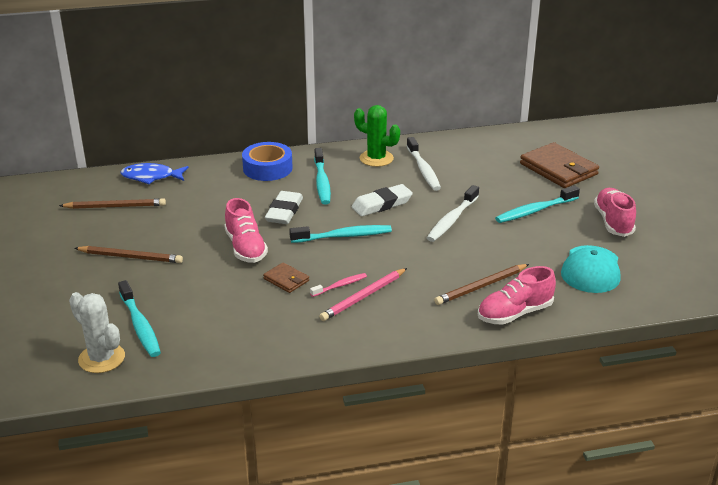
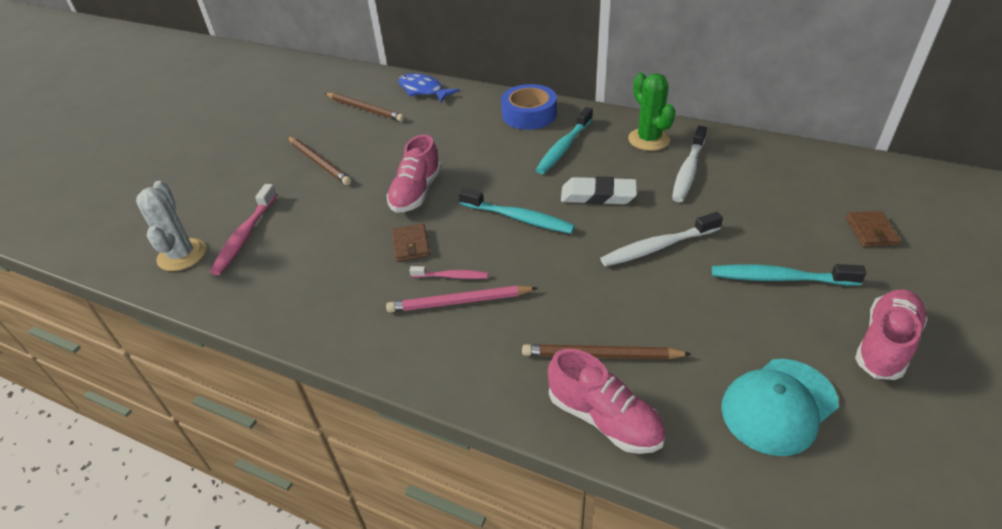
camera: 40 degrees right, 10 degrees up
(140, 325) = (245, 236): turquoise toothbrush -> pink toothbrush
(284, 211) = (493, 167): white eraser -> none
(515, 313) = (604, 418): pink shoe -> pink shoe turned 150 degrees counterclockwise
(558, 169) = (871, 231): brown wallet -> brown wallet, size x0.50

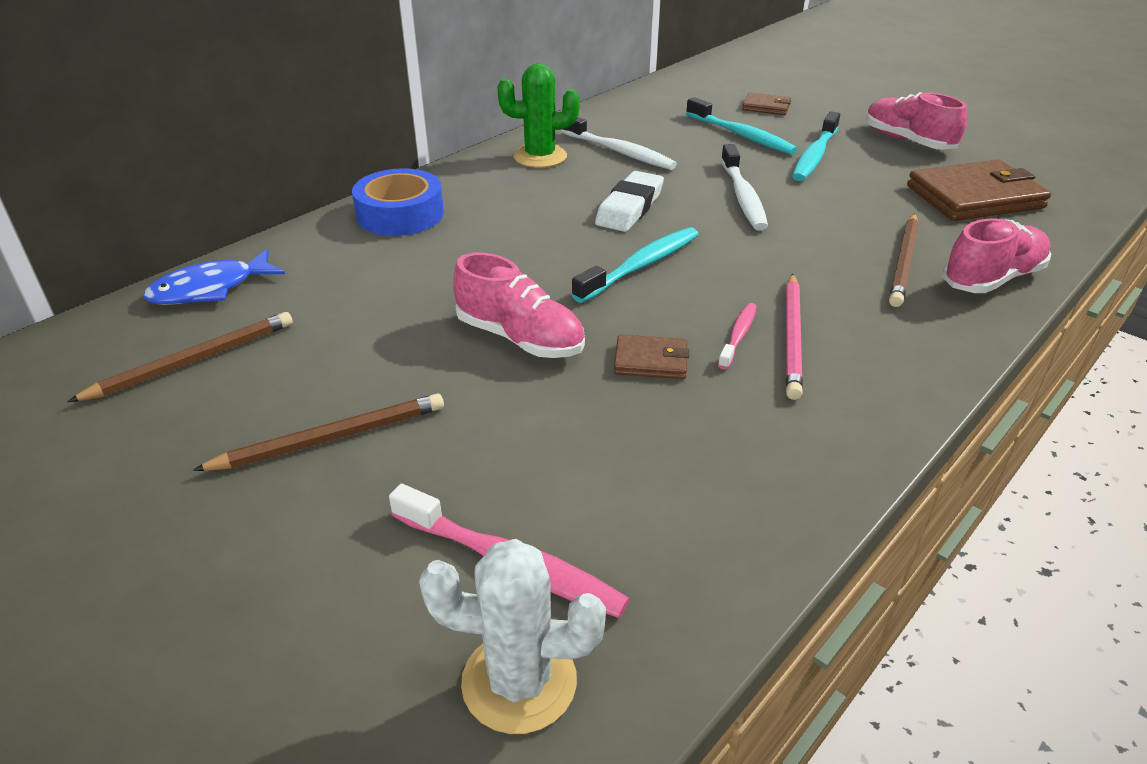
camera: 75 degrees left, 5 degrees down
(564, 147) = (507, 207): turquoise toothbrush -> turquoise toothbrush (741, 135)
(778, 406) = (975, 197): turquoise cap -> brown wallet

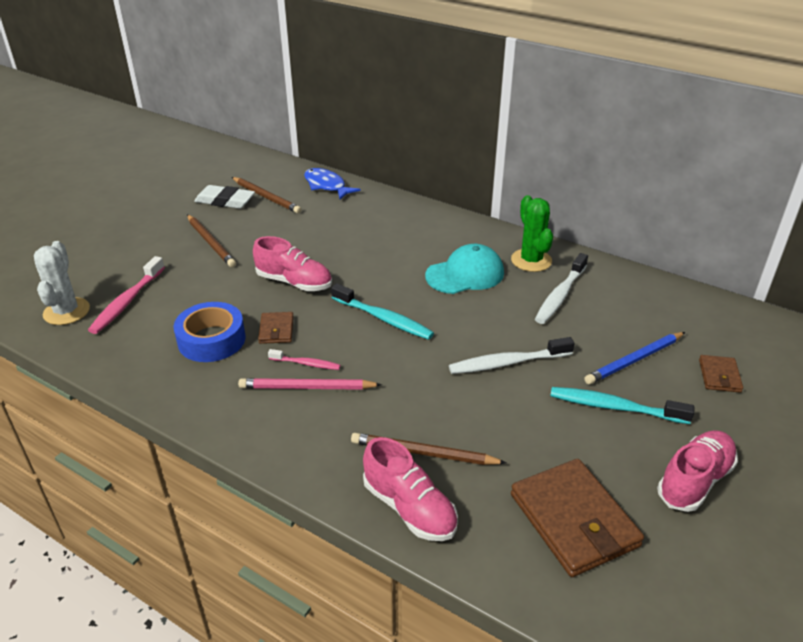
camera: 80 degrees right, 0 degrees up
(400, 214) = (422, 222): blue tape -> blue tape (211, 340)
(520, 338) = (294, 282): pink shoe -> pink shoe turned 90 degrees counterclockwise
(554, 199) = (465, 274): none -> turquoise cap
(629, 208) = (465, 308): white eraser -> white eraser (225, 201)
(741, 135) = (634, 360): turquoise toothbrush -> blue pencil

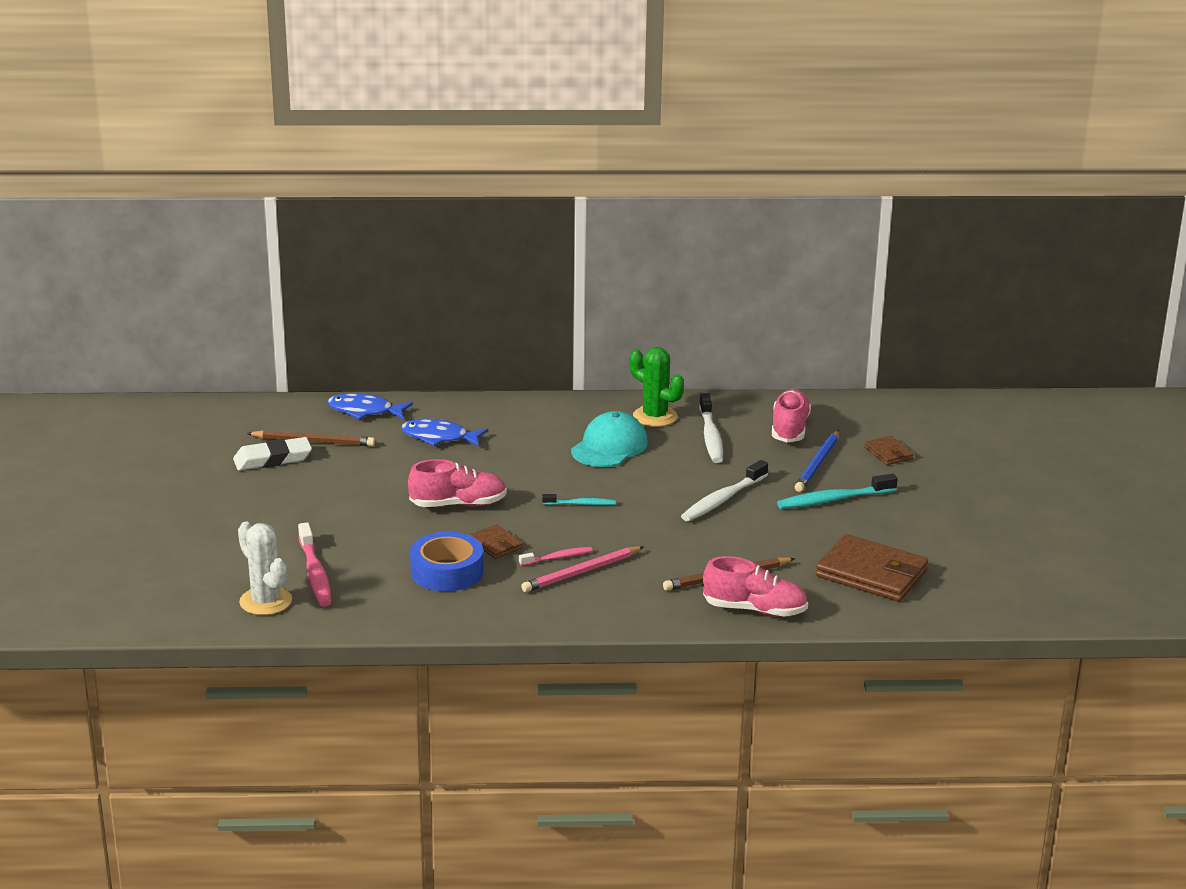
camera: 35 degrees left, 10 degrees down
(211, 242) = (320, 500): brown pencil -> none
(349, 222) = (439, 437): none -> blue fish
(384, 319) = (581, 504): turquoise toothbrush -> turquoise toothbrush, size x0.58
(694, 481) = (928, 523): pink shoe -> pink shoe (789, 429)

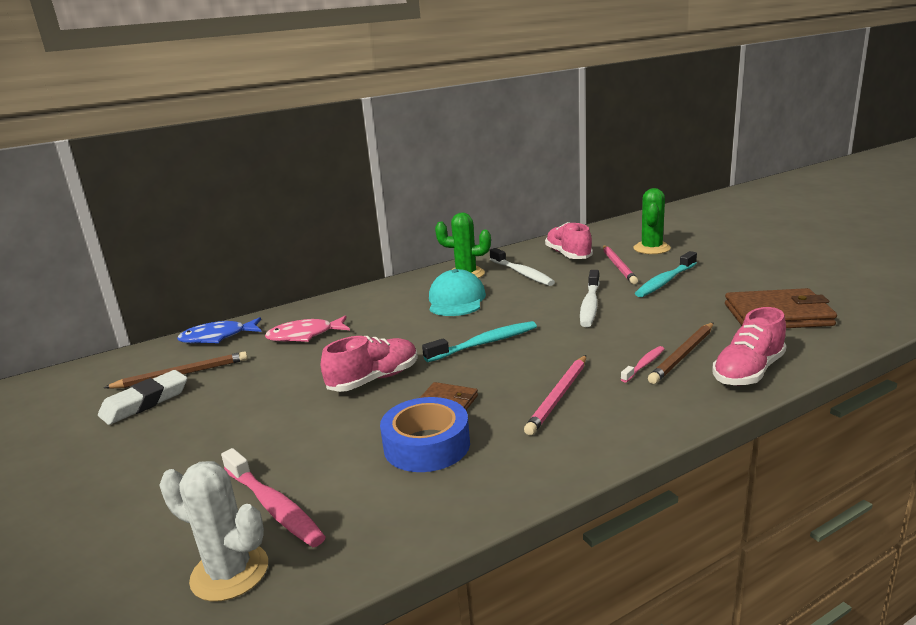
camera: 25 degrees left, 5 degrees down
(439, 437) = (305, 335): blue fish -> pink fish
(557, 558) = (520, 392): pink toothbrush -> pink toothbrush (644, 365)
(581, 504) = (485, 343): turquoise toothbrush -> turquoise toothbrush, size x1.73
(755, 610) = (748, 372): pink shoe -> pink shoe turned 150 degrees clockwise
(818, 464) = (618, 266): blue pencil -> pink pencil
(888, 453) = (651, 248): brown wallet -> green cactus

